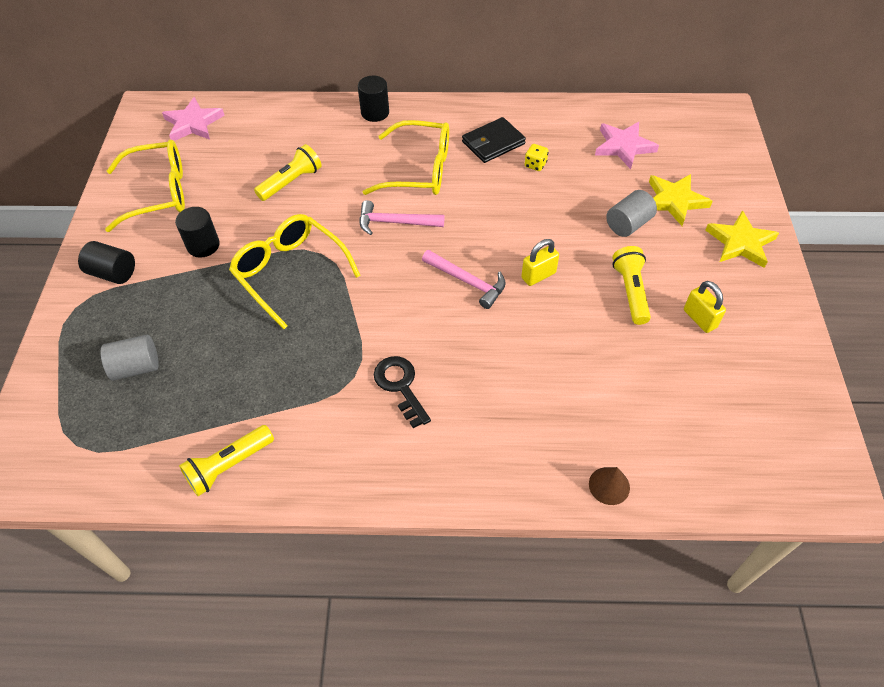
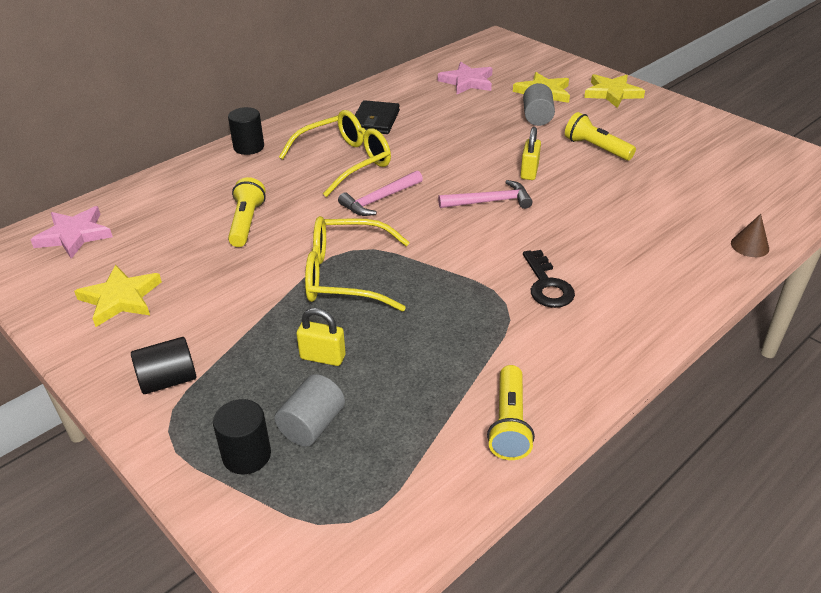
camera: 45 degrees left, 15 degrees down
(159, 193) = (120, 299): yellow glasses -> yellow star
(203, 245) = (232, 306): black cylinder -> black cylinder (246, 455)
(400, 386) = (547, 285): black key -> black key turned 120 degrees counterclockwise
(535, 165) = (426, 118): yellow dice -> none
(699, 319) = (653, 139): yellow padlock -> yellow padlock (322, 357)

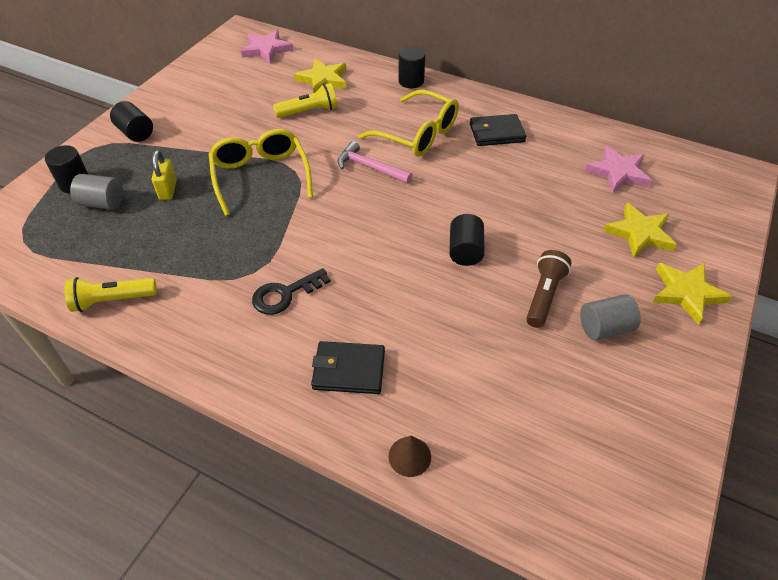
camera: 70 degrees right, 10 degrees up
(120, 299) = (207, 89): yellow star -> yellow star (323, 79)
(489, 201) = (399, 233): pink hammer -> none
(529, 172) = (465, 251): yellow padlock -> black cylinder
(537, 117) = (579, 238): grey cylinder -> grey cylinder (604, 328)
(596, 148) = (544, 296): yellow flashlight -> brown flashlight
(654, 261) = (349, 370): none -> black wallet

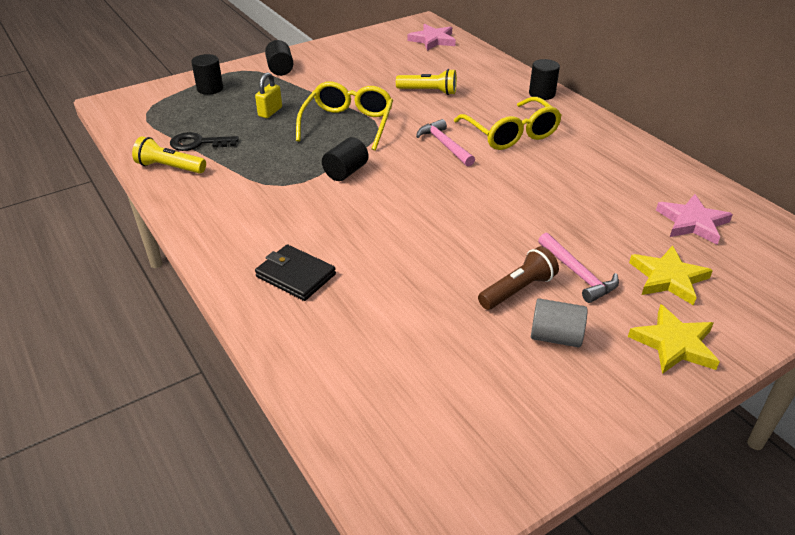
camera: 30 degrees right, 10 degrees down
(102, 203) = (217, 106): grey cylinder -> none
(285, 294) = (293, 207): black key -> black key (198, 143)
(323, 79) = (462, 72): yellow star -> none
(409, 456) = (288, 353): brown cone -> none
(465, 251) = (474, 231): black cylinder -> black cylinder (346, 172)
(496, 133) = (590, 154): black wallet -> none
(575, 258) = (578, 274): none -> pink hammer

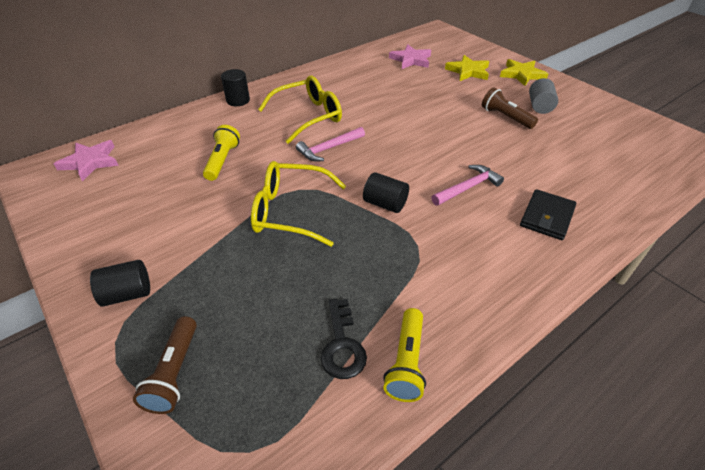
camera: 95 degrees left, 5 degrees up
(210, 89) = (174, 373): black cylinder -> brown flashlight
(270, 112) = (257, 283): yellow padlock -> none
(578, 274) = (478, 97): pink hammer -> pink hammer (467, 187)

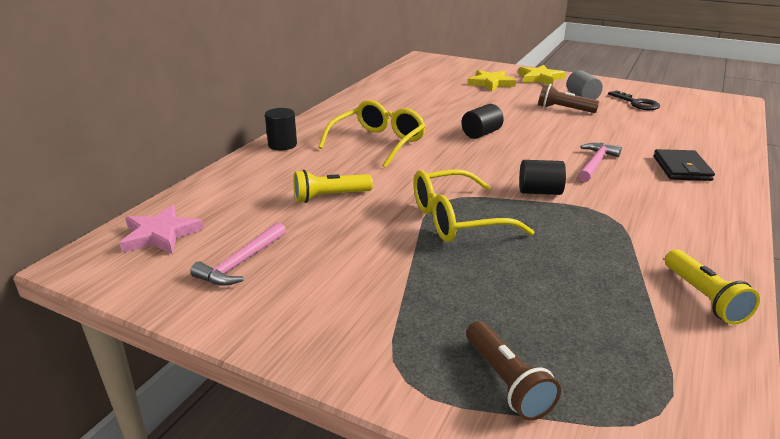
camera: 25 degrees left, 15 degrees down
(127, 294) = (366, 335): black cylinder -> black cylinder (481, 134)
(222, 160) = (330, 197): yellow flashlight -> yellow flashlight turned 90 degrees counterclockwise
(329, 148) = (432, 163): pink hammer -> pink hammer (241, 263)
(342, 345) = (636, 304): black key -> black key (637, 103)
(411, 60) = (427, 83): pink star -> none

